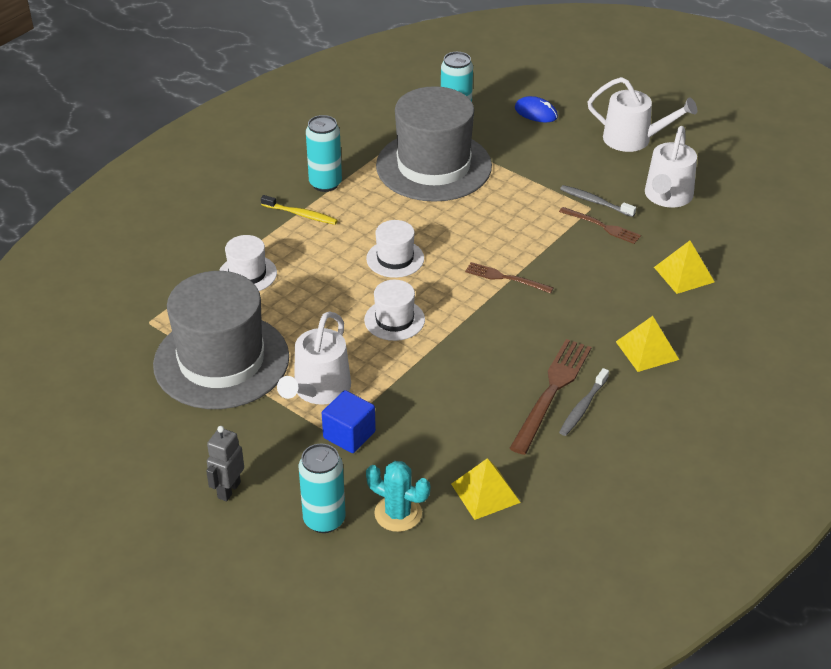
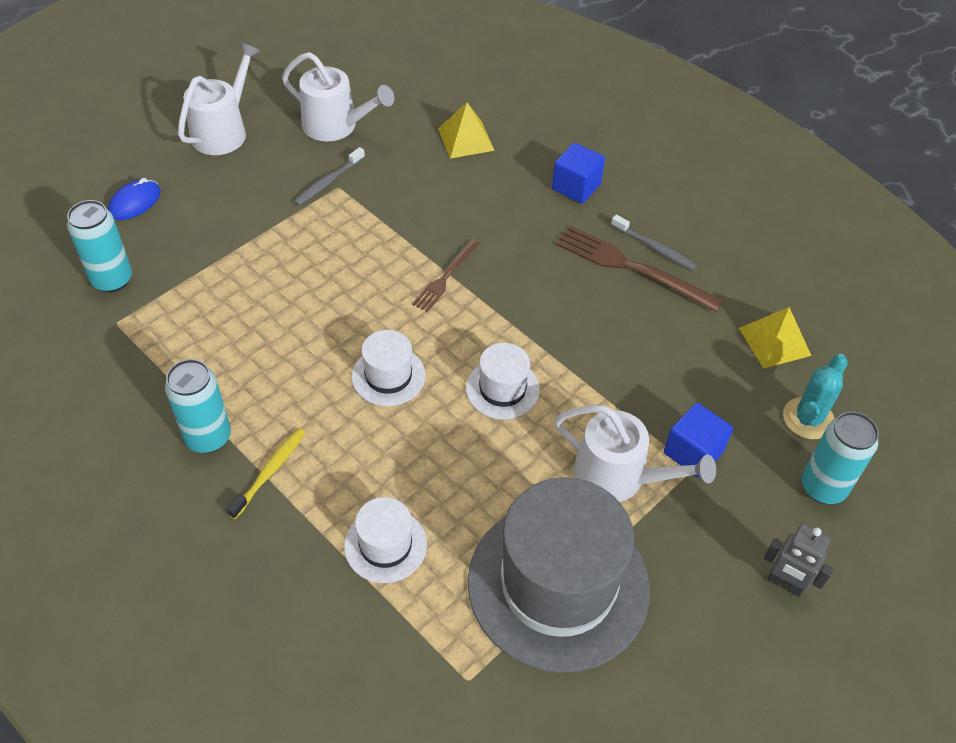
camera: 85 degrees left, 10 degrees up
(433, 166) = (210, 315): grey hat -> none
(602, 226) = (373, 184): brown fork -> none
(647, 350) = (576, 187): yellow pyramid -> blue cube

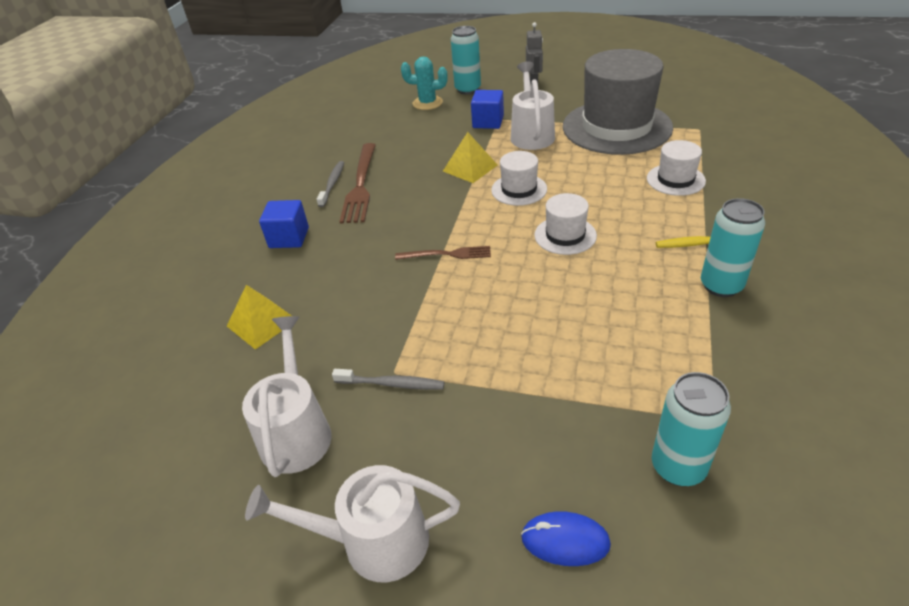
camera: 115 degrees left, 10 degrees down
(774, 341) = (380, 125): yellow pyramid -> yellow pyramid (470, 168)

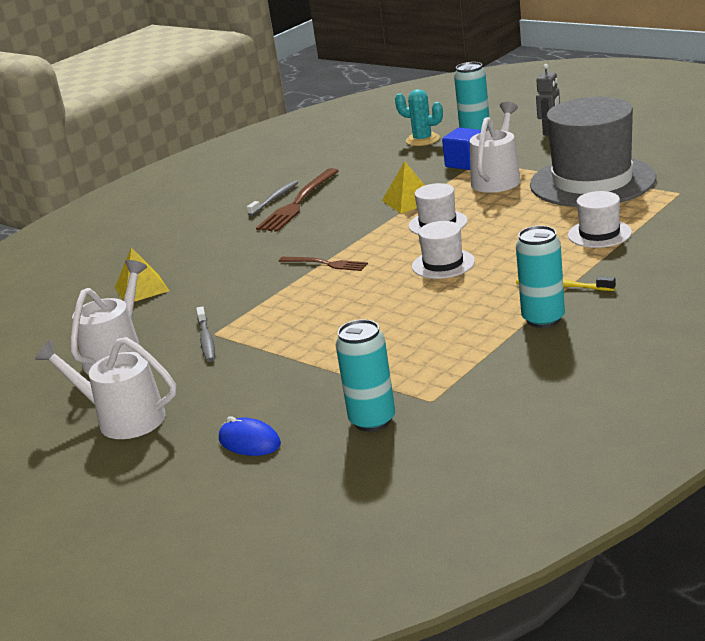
camera: 25 degrees right, 15 degrees down
(289, 238) = (206, 235): blue cube -> none
(391, 384) = (206, 340): grey toothbrush -> grey toothbrush turned 45 degrees clockwise

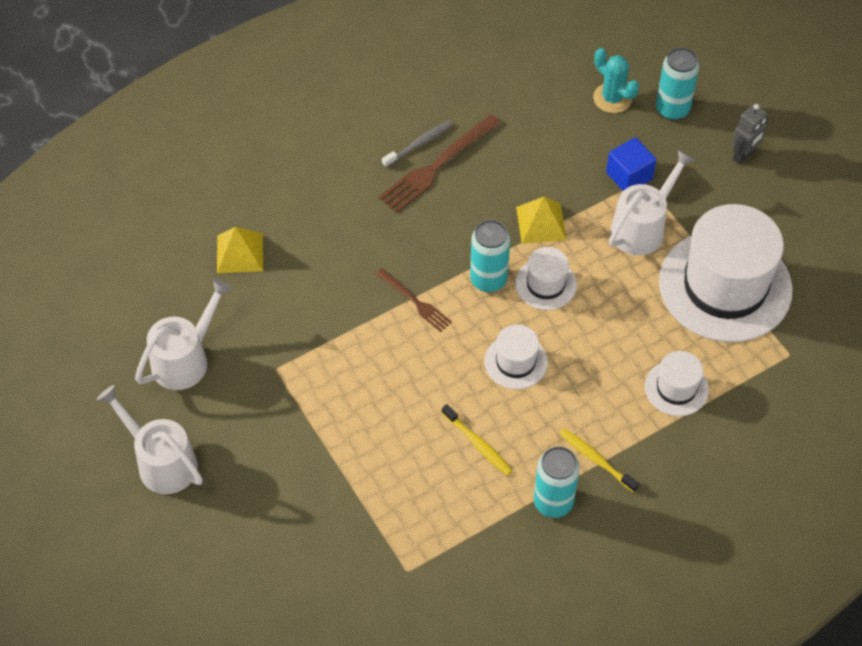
camera: 15 degrees right, 30 degrees up
(206, 340) = (266, 376): grey toothbrush -> none
(249, 442) = (247, 550): blue mouse -> none
(372, 421) = (351, 573): turquoise can -> turquoise can (488, 280)
(443, 312) = (478, 444): none -> yellow toothbrush
(592, 181) = (725, 286): grey hat -> white hat

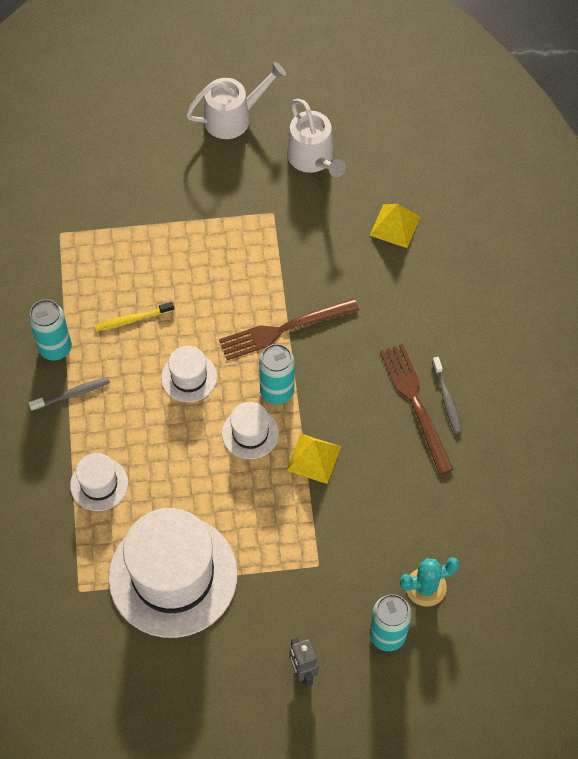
camera: 115 degrees right, 5 degrees up
(415, 301) = (284, 329): brown fork -> brown fork, size x1.70
(596, 460) = (72, 394): yellow toothbrush -> grey toothbrush
(629, 176) = (328, 556): blue cube -> none
(642, 228) = (267, 538): white watering can -> none

